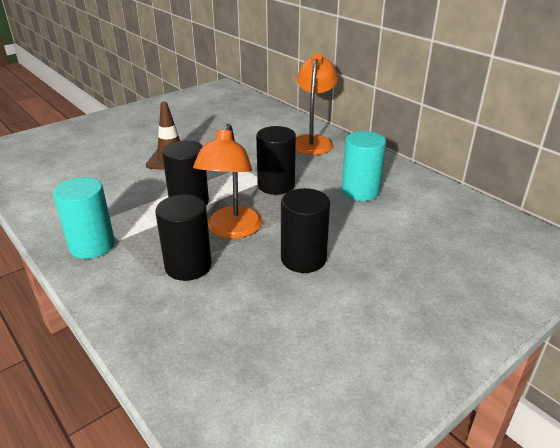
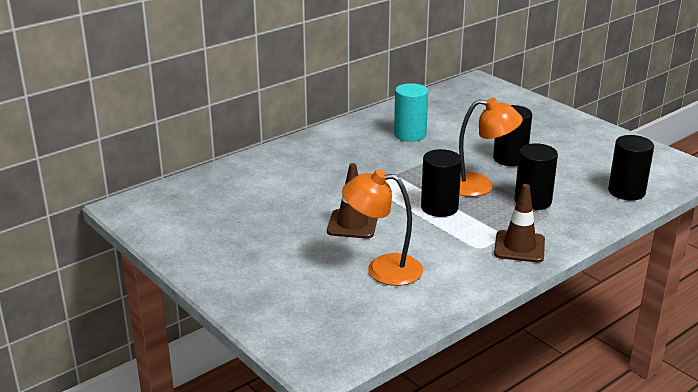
camera: 90 degrees left, 5 degrees down
(92, 245) = (519, 247): turquoise cylinder -> brown traffic cone
(276, 185) = (403, 168): black cylinder -> black cylinder (626, 192)
(313, 141) = (310, 151): orange lamp -> orange lamp (383, 269)

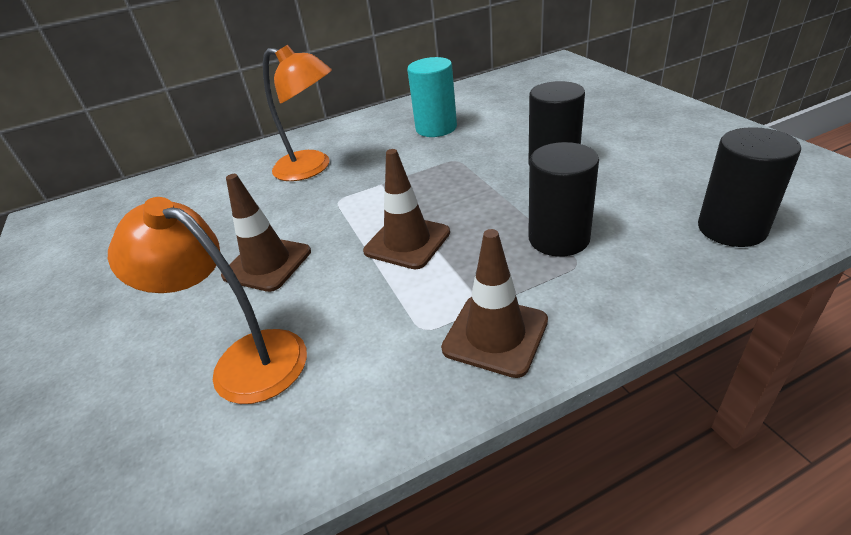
camera: 20 degrees right, 10 degrees up
(439, 208) = (407, 242): black cylinder -> brown traffic cone
(480, 186) = (487, 207): orange lamp -> orange lamp (312, 168)

